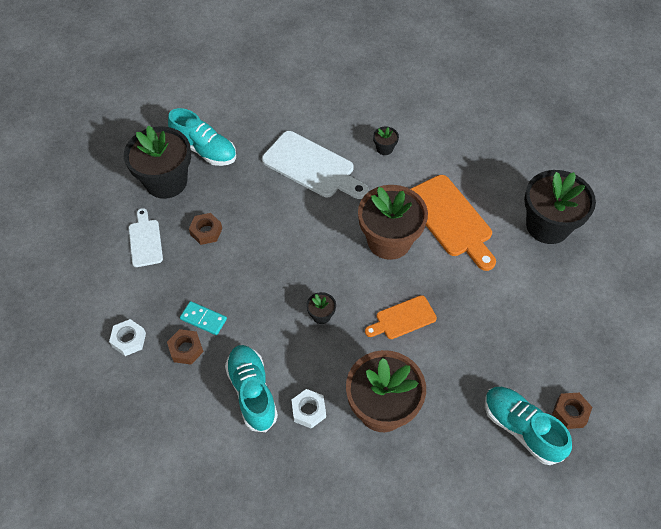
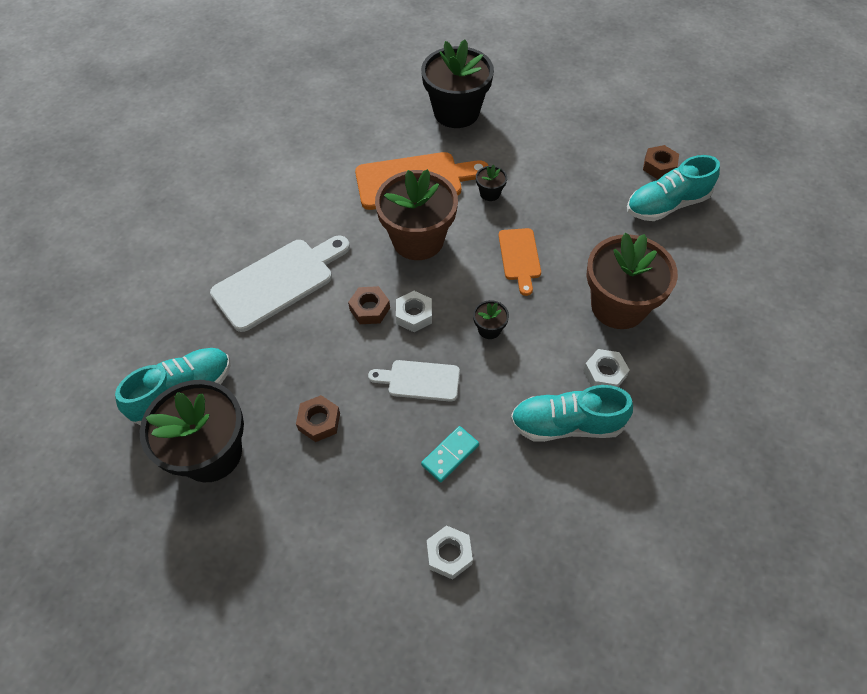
camera: 70 degrees left, 0 degrees up
(145, 240) = (298, 501): white cutting board -> white cutting board (419, 380)
(186, 349) = (486, 485): brown nut -> brown nut (369, 309)
(315, 260) = (414, 315): none -> white nut
(384, 148) = (291, 206): black flower pot -> black flower pot (490, 193)

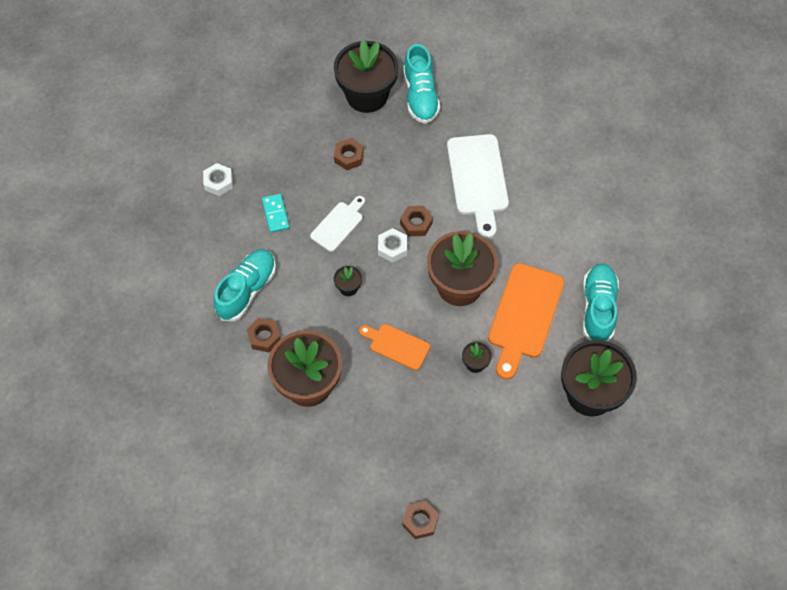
camera: 120 degrees right, 5 degrees up
(604, 373) = (264, 337): white nut -> brown nut
(666, 205) = (375, 493): turquoise shoe -> turquoise shoe (598, 308)

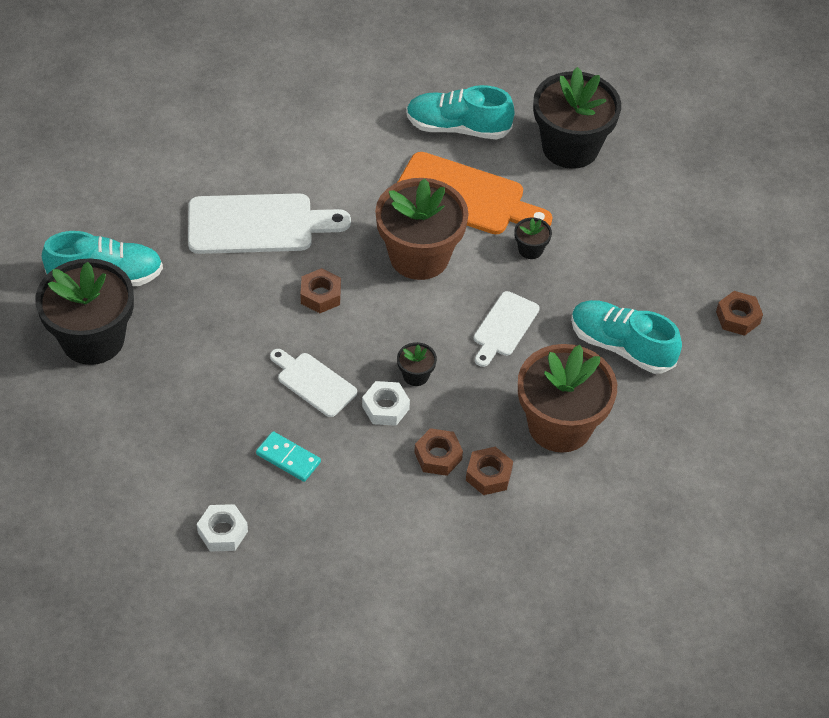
camera: 90 degrees left, 10 degrees down
(247, 290) = (413, 495): turquoise shoe -> turquoise shoe (621, 346)
(275, 214) = (288, 458): turquoise domino -> turquoise domino turned 45 degrees clockwise
(348, 157) = (200, 366): brown nut -> brown nut (438, 456)
(392, 248) = (357, 323): white nut -> white nut (385, 408)
(396, 345) = (504, 327): orange cutting board -> white cutting board

